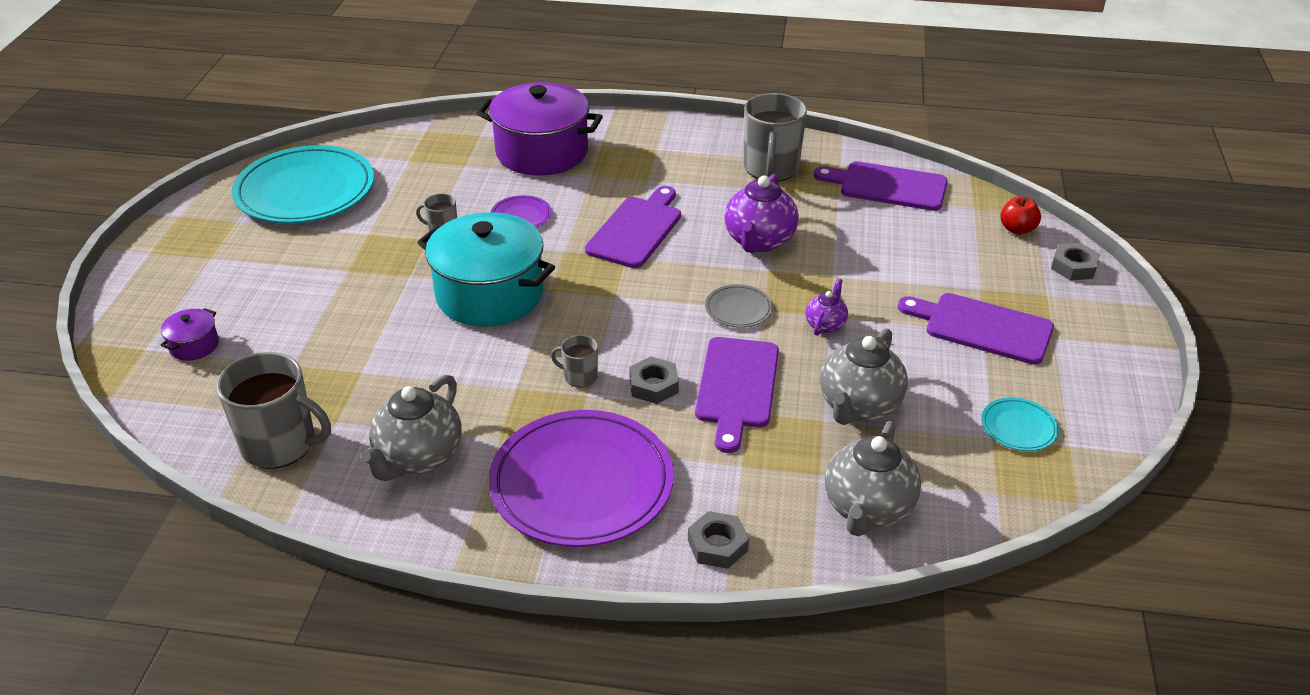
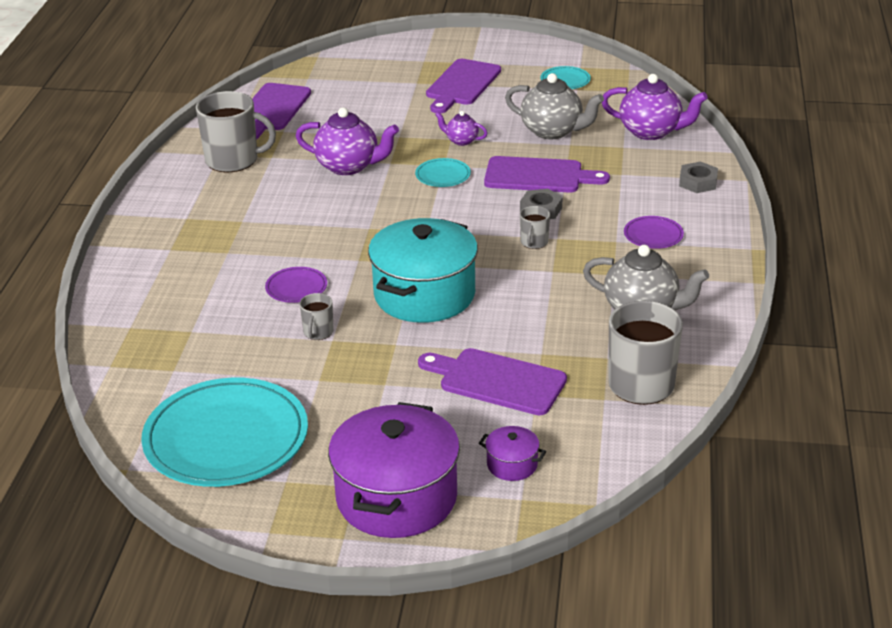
camera: 90 degrees left, 5 degrees down
(542, 152) = (176, 284): purple pot -> purple pot (396, 498)
(581, 483) = (653, 235): purple plate -> purple plate, size x0.43
(636, 230) = (326, 224): purple cutting board -> purple cutting board (497, 381)
(738, 309) = (443, 175): grey plate -> turquoise plate
(867, 509) = (651, 132): grey teapot -> purple teapot
(1017, 229) = (340, 64): red apple -> none
(1073, 267) = (389, 49): grey nut -> none

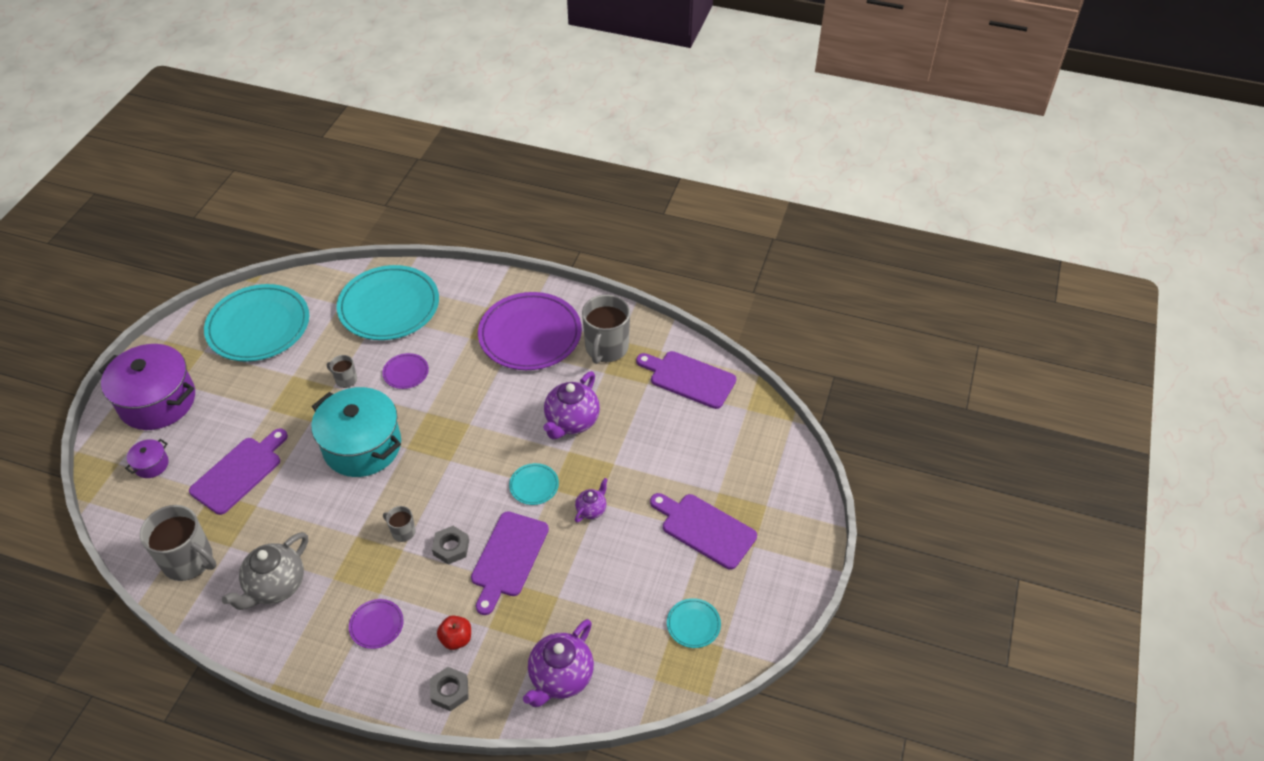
camera: 100 degrees right, 15 degrees up
(174, 326) = (389, 306): none -> turquoise plate
(217, 211) = (530, 334): none -> purple plate
(552, 131) = (587, 588): grey teapot -> none
(643, 188) = (456, 639): none -> red apple

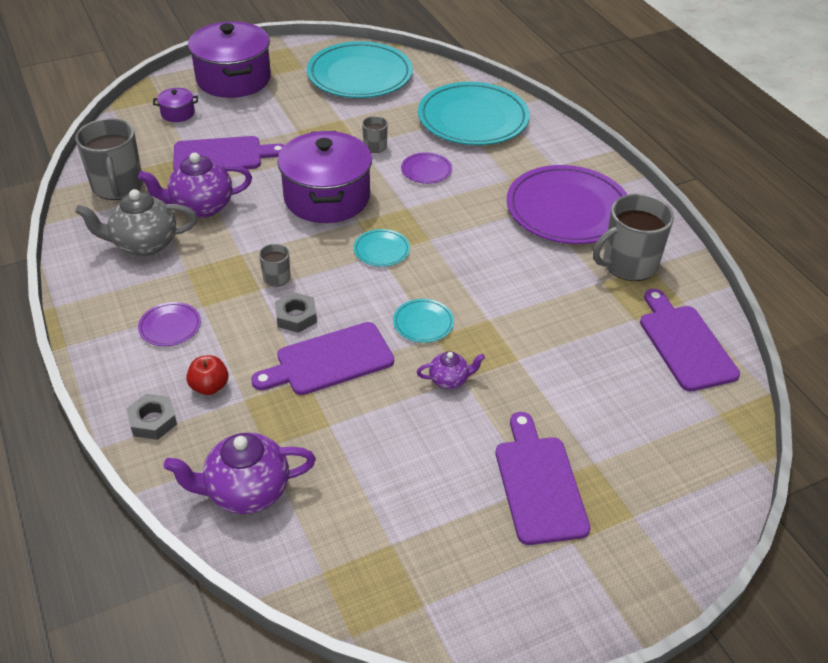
camera: 45 degrees right, 5 degrees down
(362, 446) = (327, 197): turquoise pot -> purple pot
(571, 422) = (521, 299): purple teapot -> purple teapot (201, 207)
(693, 624) = (420, 558): turquoise plate -> turquoise plate (381, 250)

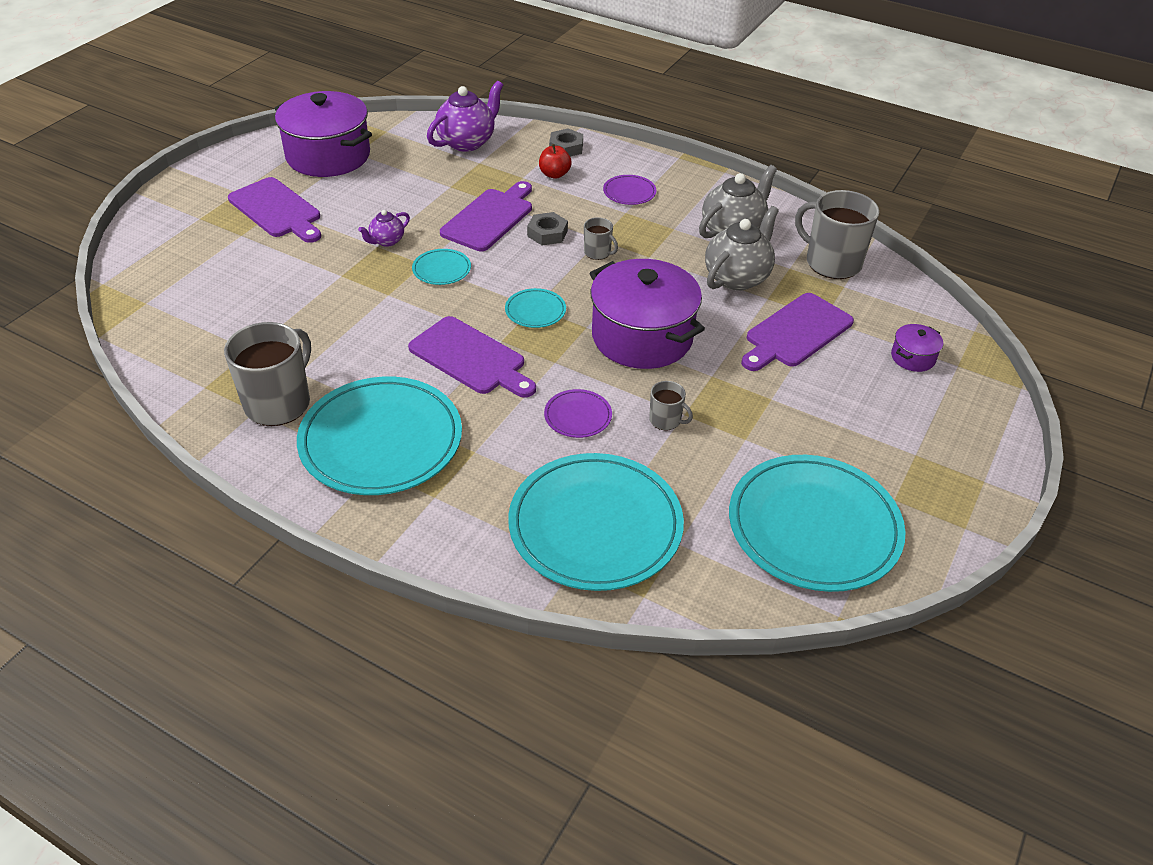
camera: 145 degrees right, 0 degrees up
(201, 207) = (737, 277): purple teapot -> grey teapot
(233, 79) = (937, 434): purple pot -> purple pot (328, 156)
(567, 209) = (381, 440): purple plate -> turquoise plate
(685, 344) = (191, 347): purple cutting board -> purple cutting board (471, 358)

